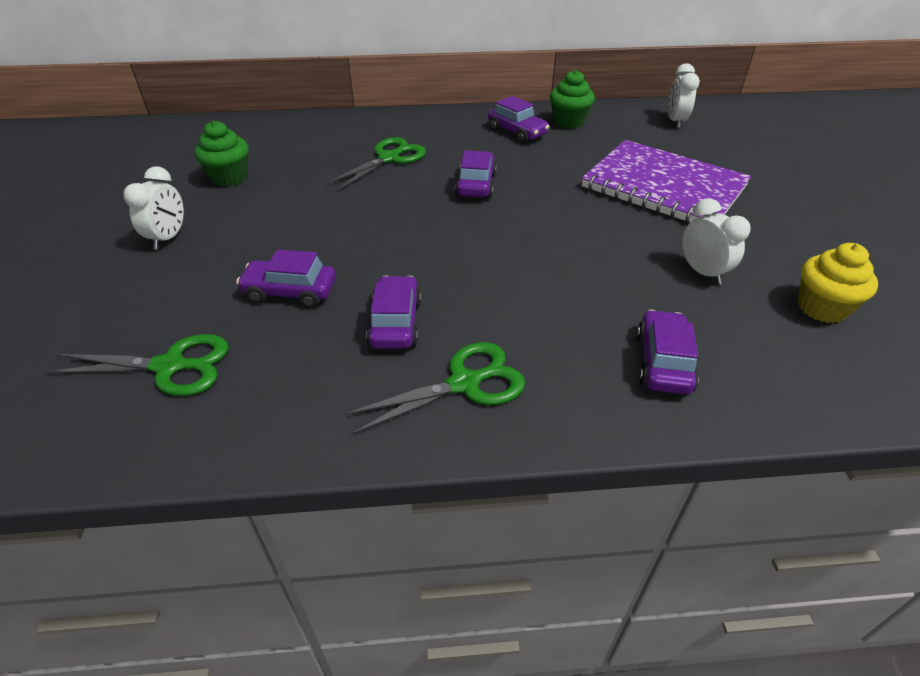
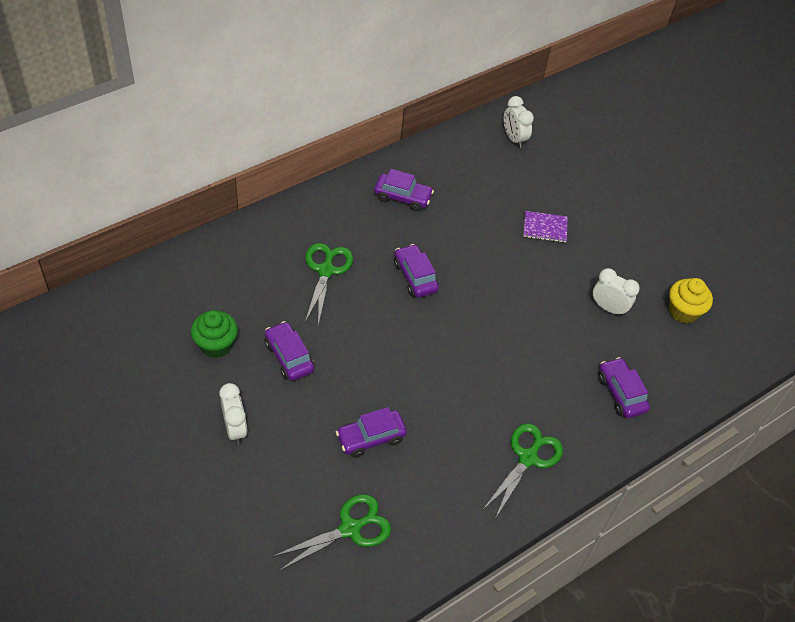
camera: 35 degrees left, 10 degrees up
(395, 323) = (457, 432): purple car -> purple car (289, 357)
(568, 122) = (434, 168): green cupcake -> none
(663, 187) = (545, 228): purple notebook -> purple notebook, size x0.40

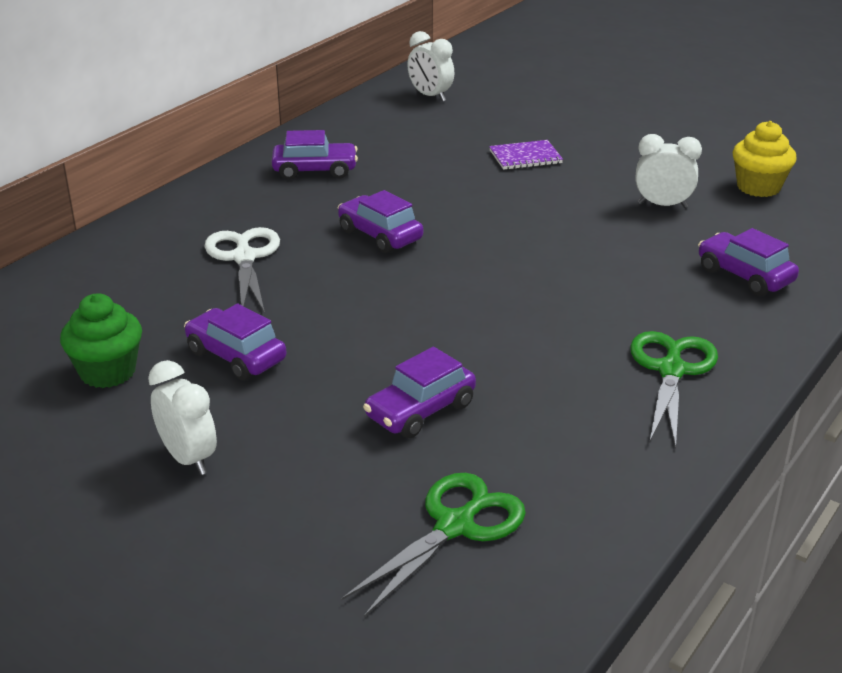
camera: 15 degrees left, 20 degrees down
(326, 270) = (244, 257): green scissors -> white scissors

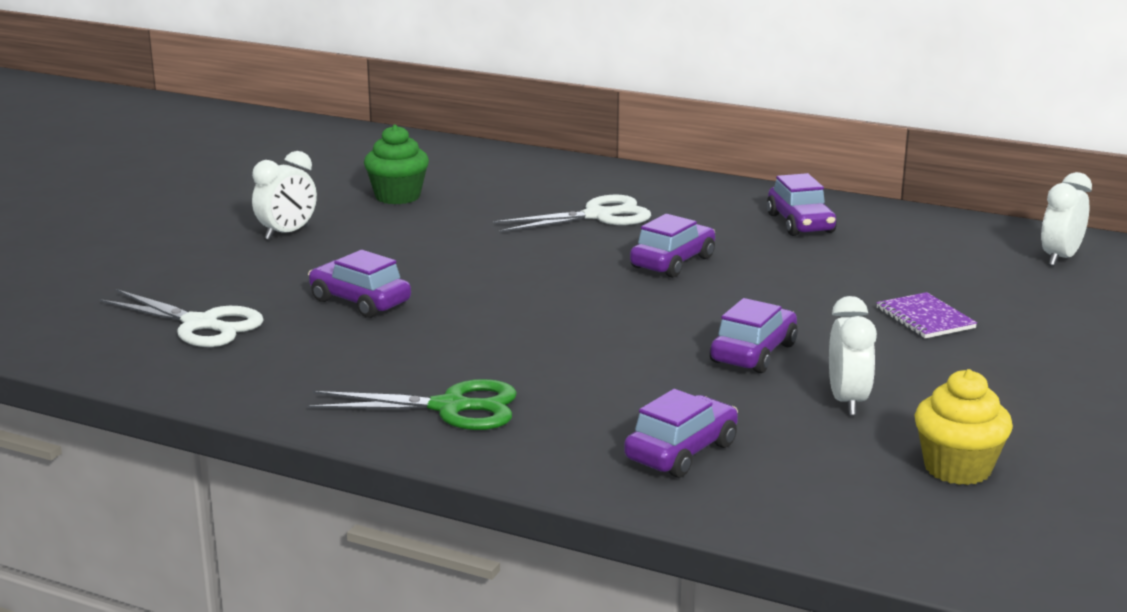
camera: 80 degrees right, 10 degrees down
(236, 356) = (430, 231): purple car -> purple car (753, 353)
(455, 526) = (200, 325): green scissors -> white scissors

